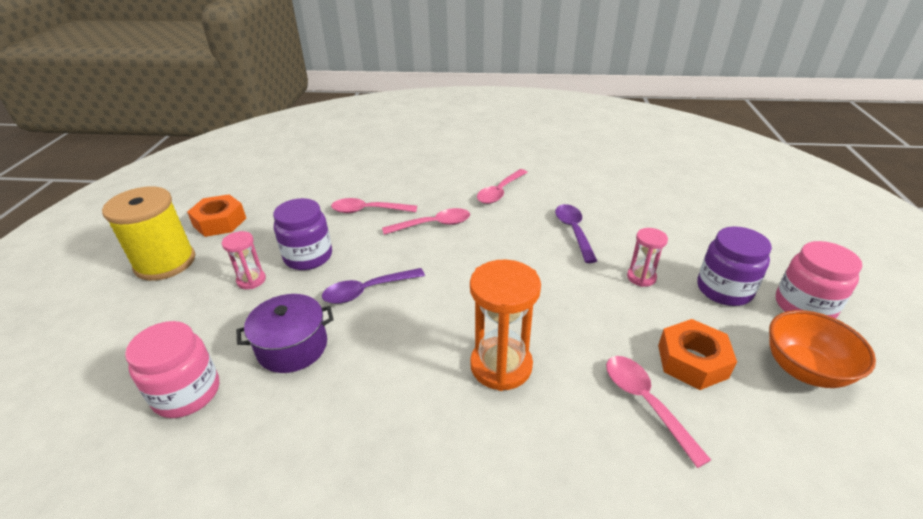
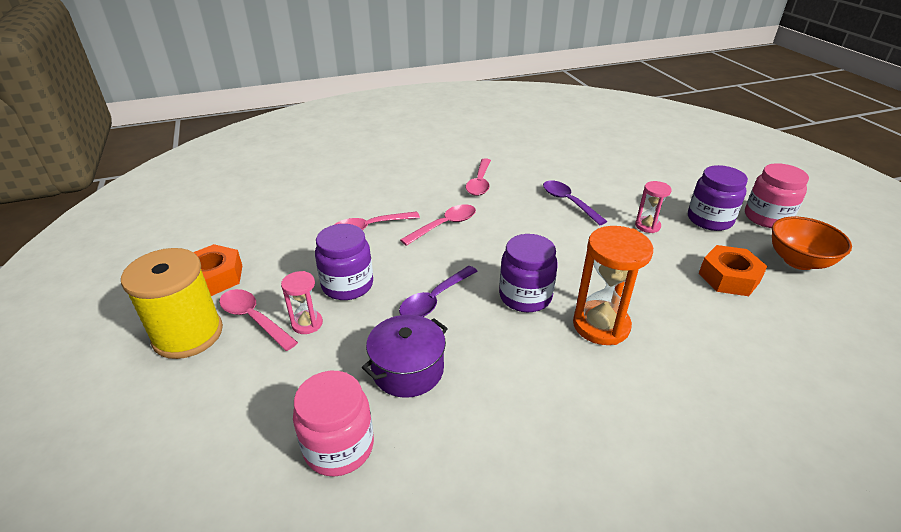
camera: 25 degrees left, 0 degrees up
(450, 313) = (525, 296): none -> purple jar
(645, 403) = (722, 317): pink spoon -> pink spoon (253, 319)

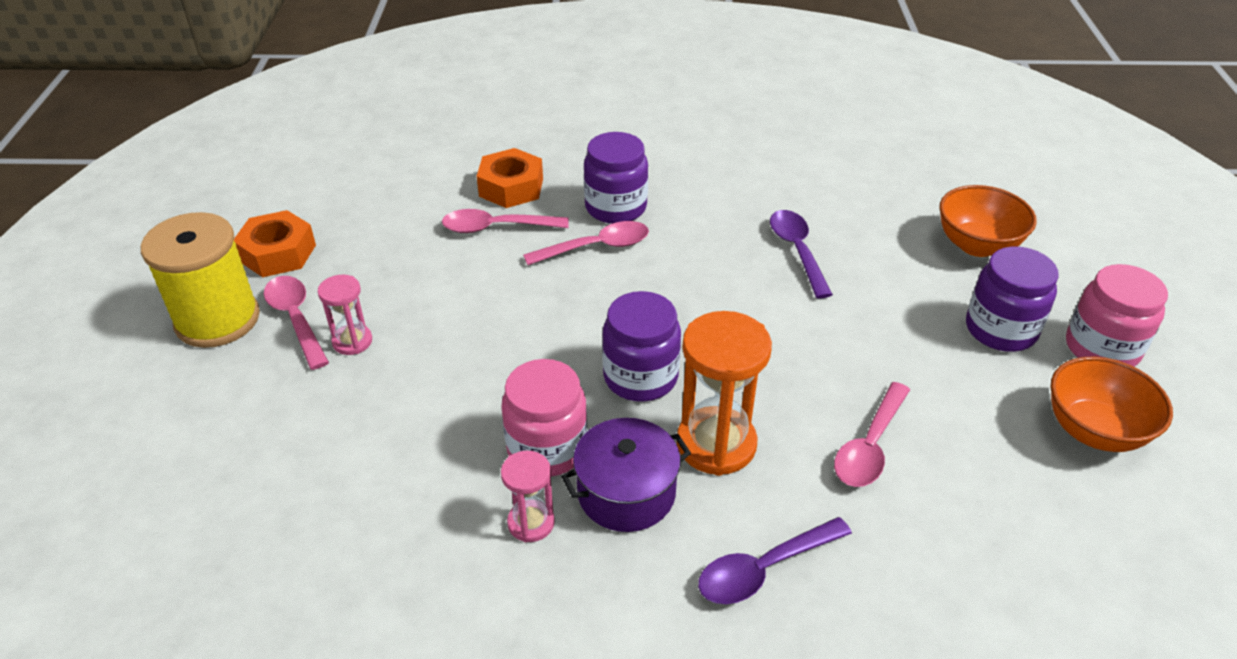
camera: 20 degrees right, 5 degrees up
(339, 447) = (312, 499): pink jar -> pink jar (547, 448)
(347, 285) = (425, 303): purple jar -> purple jar (616, 207)
(408, 370) = (436, 432): purple pot -> purple pot (626, 493)
(435, 299) = (521, 350): purple spoon -> purple spoon (764, 569)
(480, 183) = (686, 191): pink spoon -> pink spoon (870, 446)
(647, 226) = (892, 316): pink hourglass -> pink hourglass (531, 523)
(663, 179) = (977, 245): none -> orange bowl
(729, 277) = (957, 427): orange nut -> orange nut (511, 187)

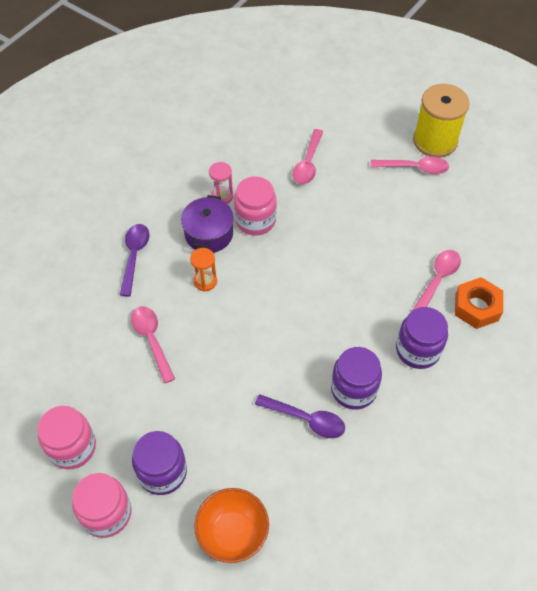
camera: 125 degrees right, 15 degrees up
(278, 253) = (478, 178): orange nut -> none
(352, 341) = (381, 182): pink hourglass -> none
(596, 247) = (385, 317): pink spoon -> pink spoon (308, 163)
(640, 377) = (269, 278): purple jar -> purple jar (353, 389)
(716, 444) = (205, 281): orange hourglass -> orange hourglass, size x0.55
(1093, 431) = (72, 447): orange bowl -> pink jar

